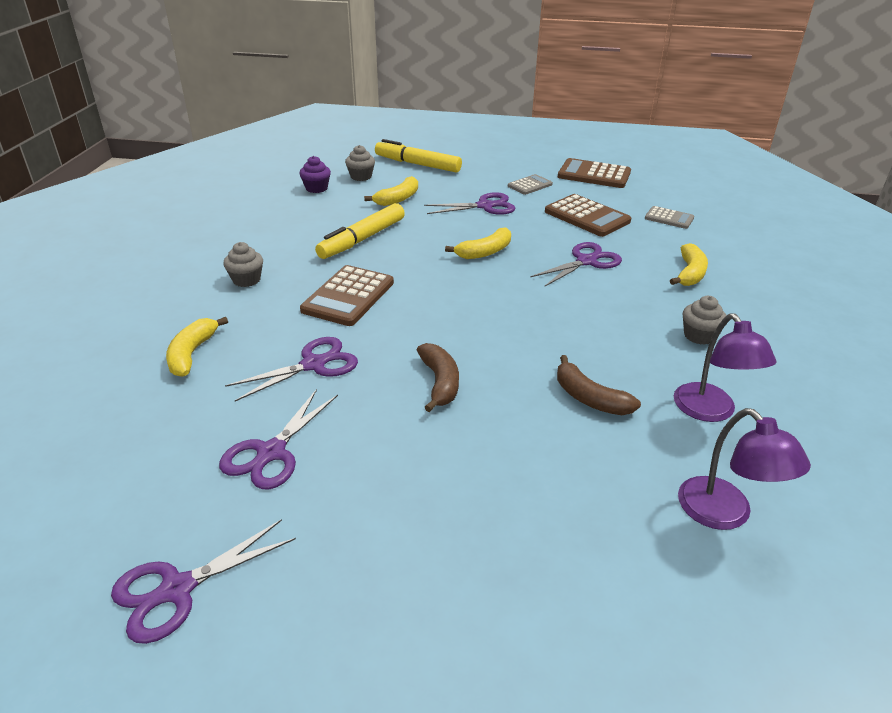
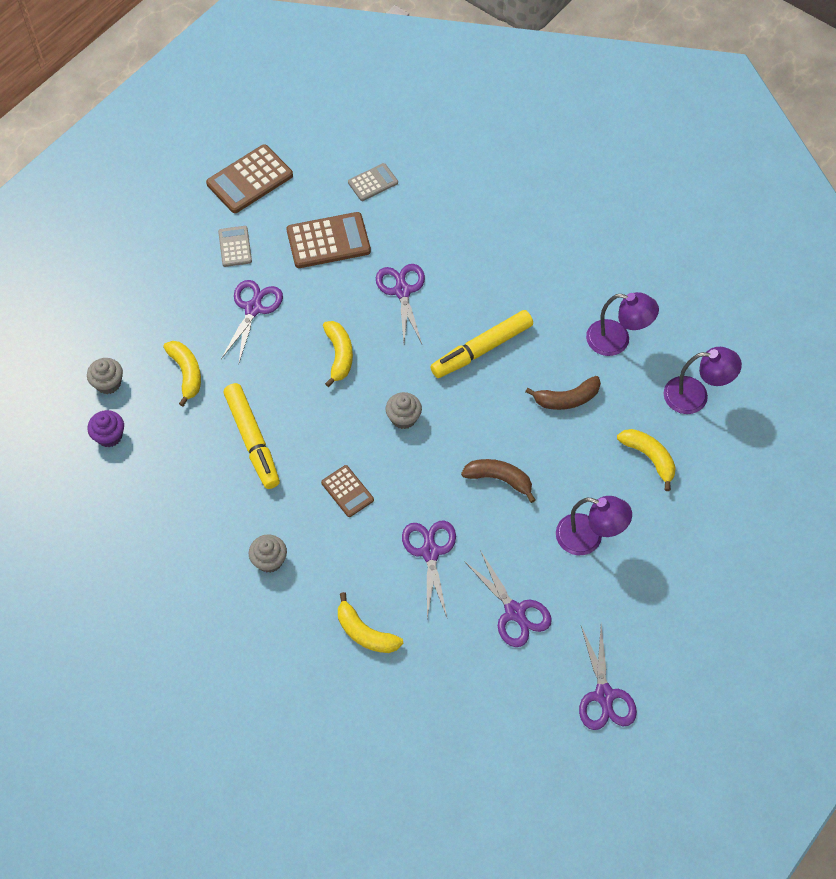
camera: 60 degrees left, 25 degrees up
(348, 296) = (347, 491): brown calculator -> brown calculator, size x0.58
(417, 164) = (113, 317): yellow marker -> yellow marker (481, 349)
(419, 483) = (588, 538): none -> purple lamp
(690, 273) = (464, 233): yellow banana -> yellow banana (649, 458)
(699, 336) = (542, 288): grey cupcake -> grey cupcake (403, 418)

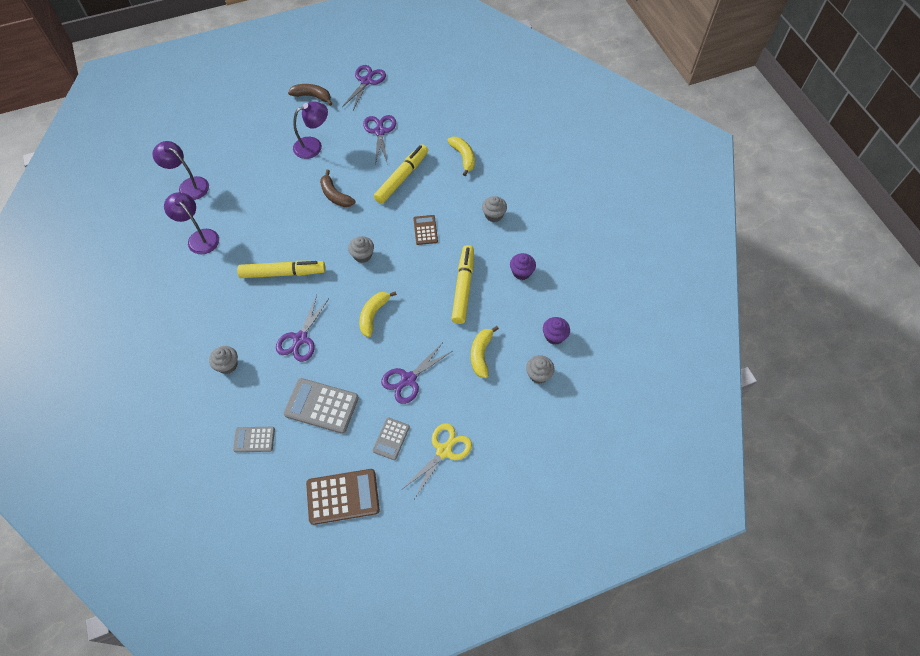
camera: 150 degrees left, 0 degrees up
(173, 261) = (444, 451): none -> yellow scissors
(189, 497) = (521, 272): none -> purple cupcake
(328, 241) = (321, 406): brown calculator -> grey calculator
(430, 552) = (402, 178): purple scissors -> yellow marker
(458, 230) = (227, 365): none -> grey cupcake
(567, 399) = (260, 219): brown banana -> brown banana (312, 96)
(588, 538) = (313, 146): purple lamp -> purple lamp turned 105 degrees clockwise
(649, 458) = (246, 167): yellow banana -> none

